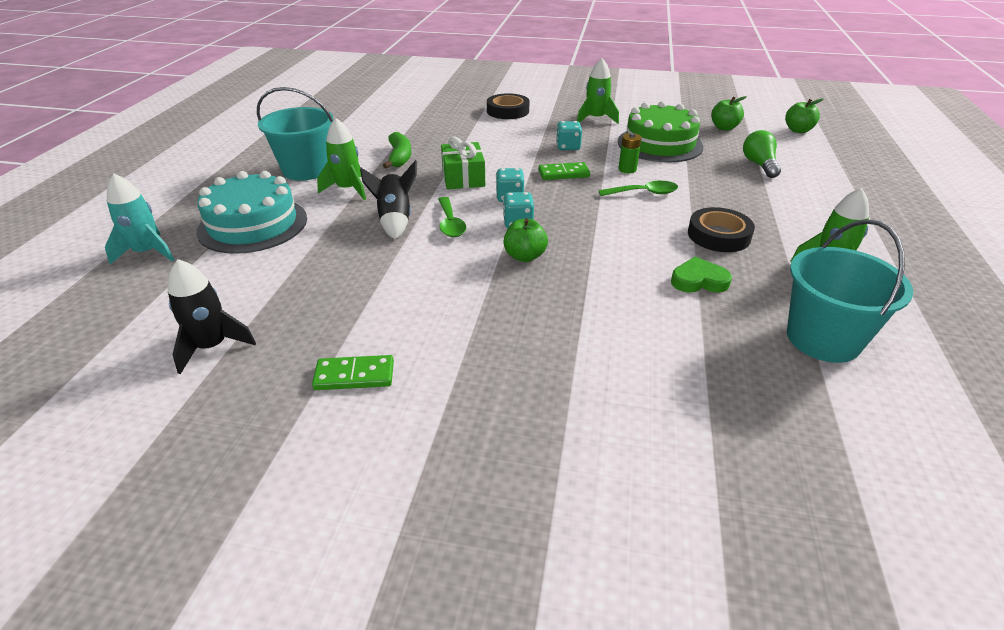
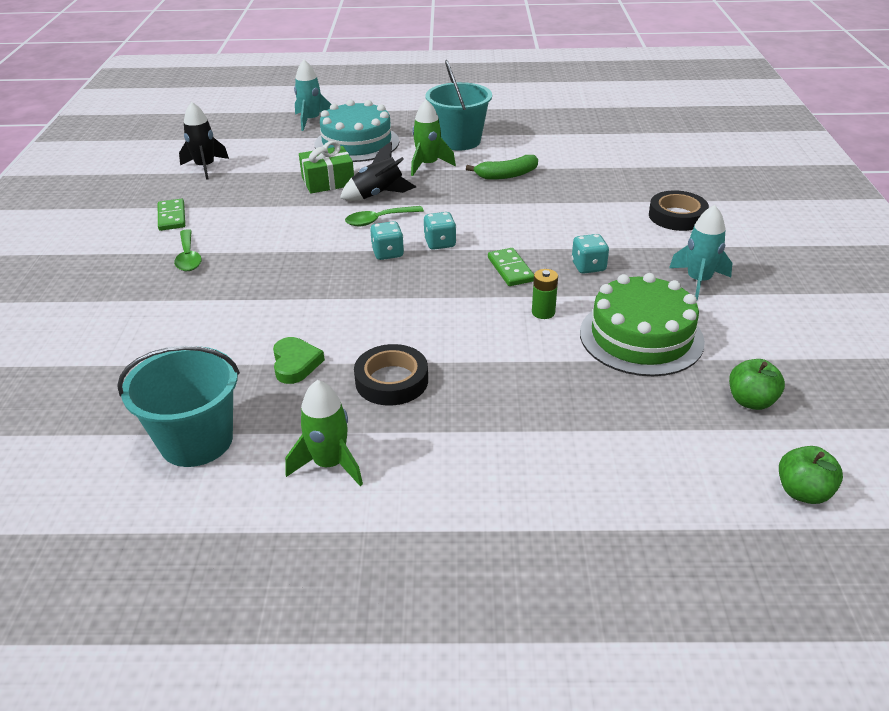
camera: 80 degrees right, 0 degrees up
(463, 177) = (475, 213): green gift -> green gift (328, 181)
(524, 256) = (327, 263): green apple -> none
(595, 119) = (698, 281): green rocket -> turquoise rocket
(643, 193) = (481, 326): green spoon -> green spoon (188, 257)
(759, 165) = (617, 430): green light bulb -> none

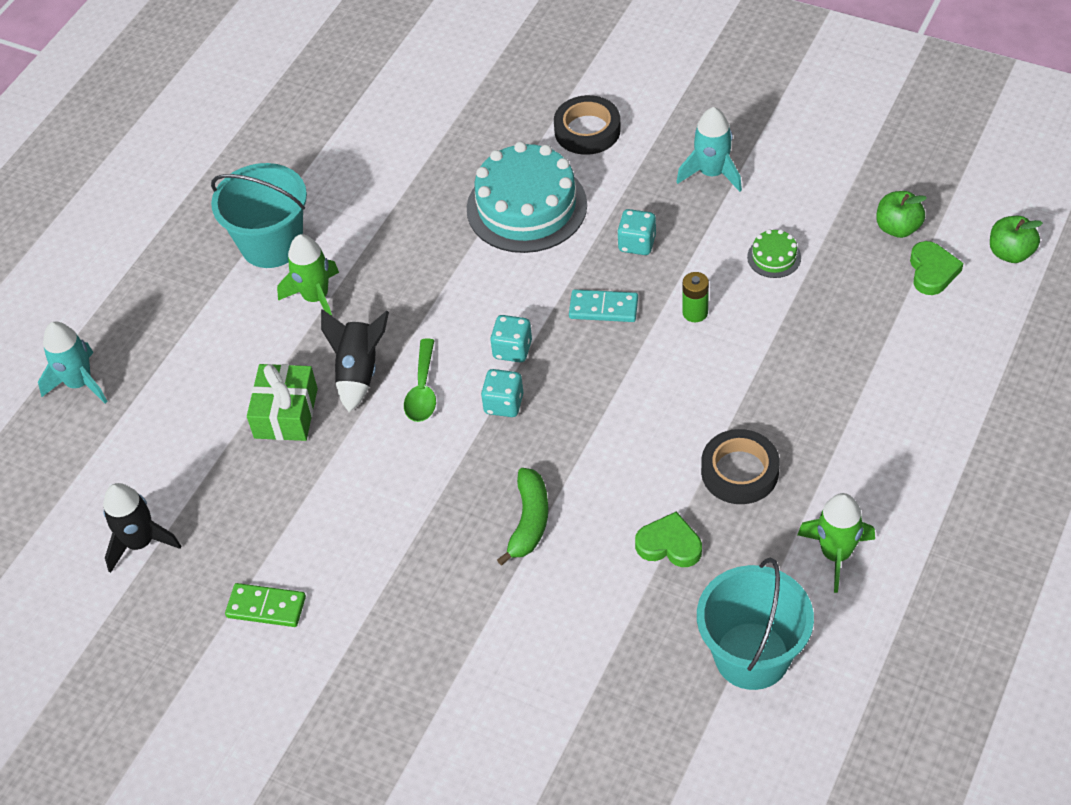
camera: 60 degrees left, 15 degrees up
(188, 257) = (387, 605): green spoon -> none
(357, 143) = (195, 351): turquoise cake -> turquoise cake (526, 207)
(506, 175) = (397, 233): green banana -> green banana (529, 521)
(510, 269) = (603, 308): green domino -> turquoise domino
(641, 337) = (774, 257): green cake -> green cake, size x0.43
(720, 439) = (932, 271): none -> green heart

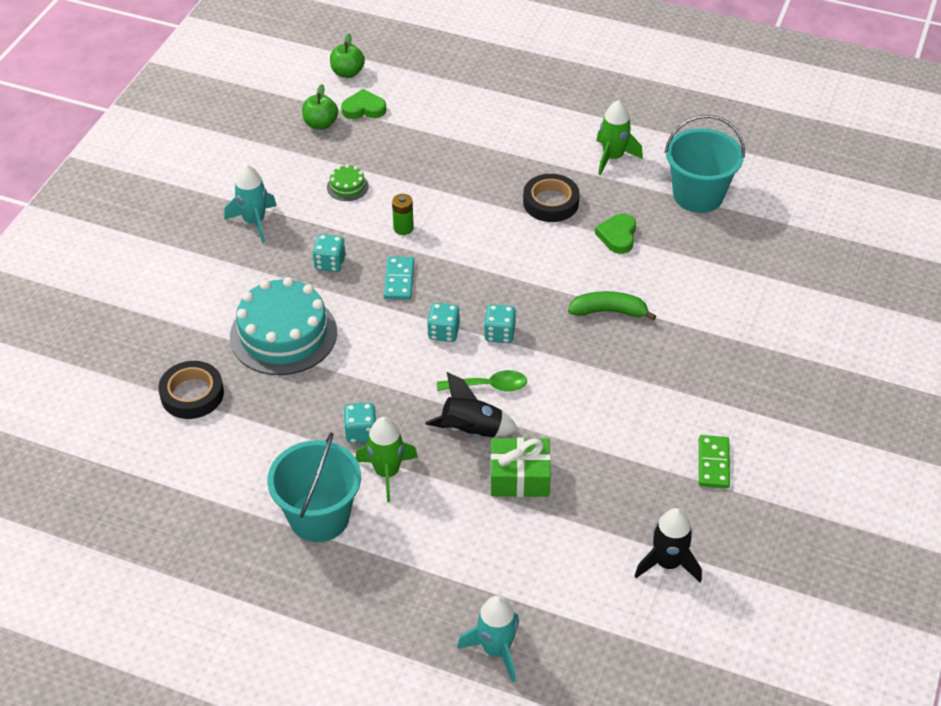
camera: 100 degrees left, 5 degrees down
(374, 275) = (361, 433): none -> turquoise dice
(587, 130) = (194, 300): black tape -> black tape (192, 394)

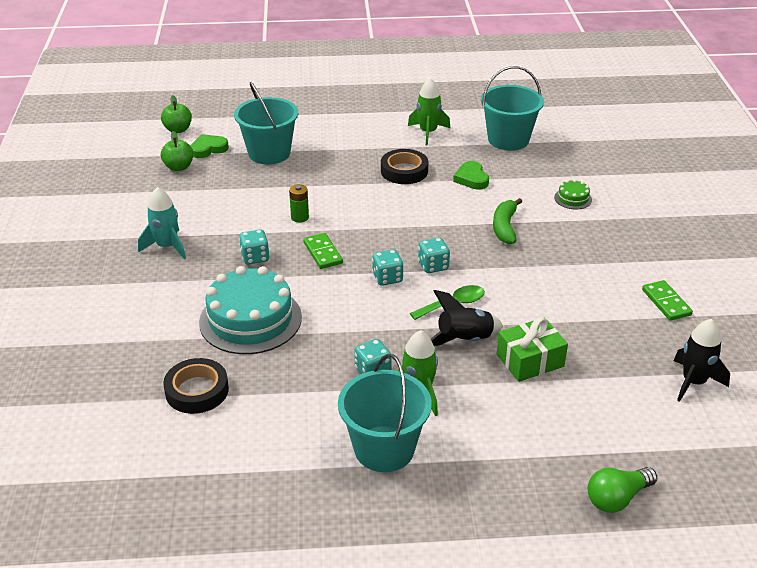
camera: 25 degrees left, 10 degrees down
(347, 186) = (232, 202): green cake -> green cake (573, 198)
(399, 280) = (323, 253): turquoise domino -> green domino
(423, 133) = (269, 153): none -> turquoise bucket
(496, 650) = (617, 498): turquoise rocket -> green light bulb
(609, 311) = (505, 227): green banana -> green banana turned 60 degrees counterclockwise

